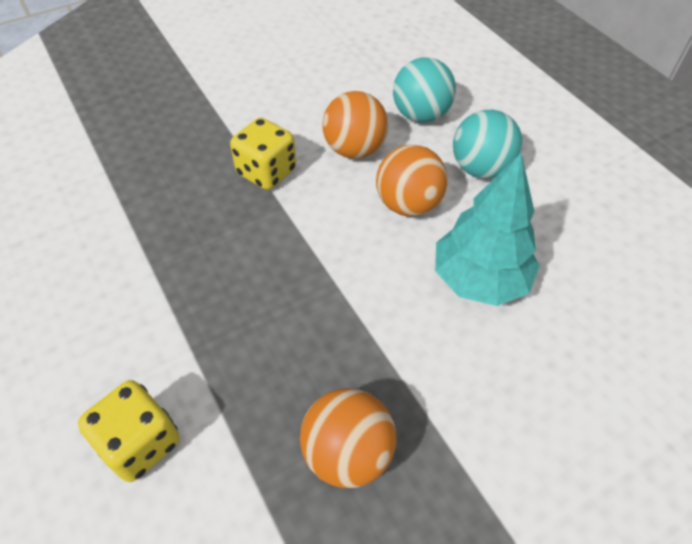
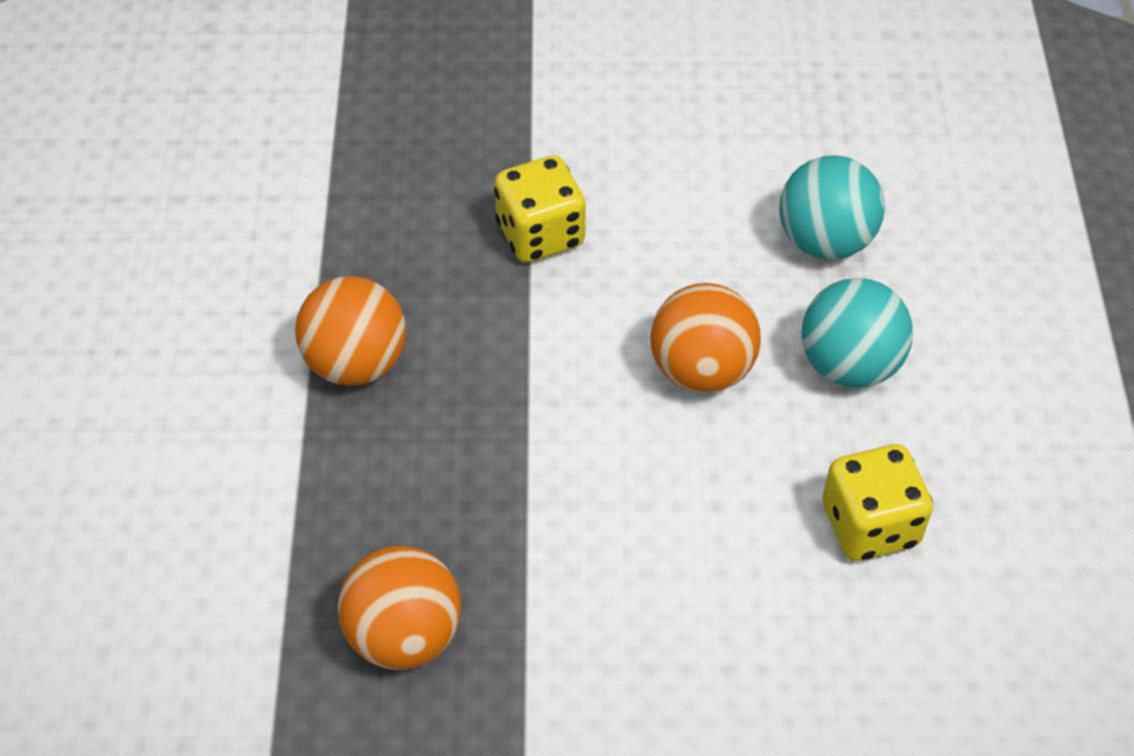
camera: 30 degrees right, 0 degrees up
(141, 443) = (190, 507): yellow dice -> yellow dice (870, 525)
(354, 150) = (686, 254): orange ball -> orange ball (356, 363)
(479, 279) = (720, 518): turquoise tree -> none

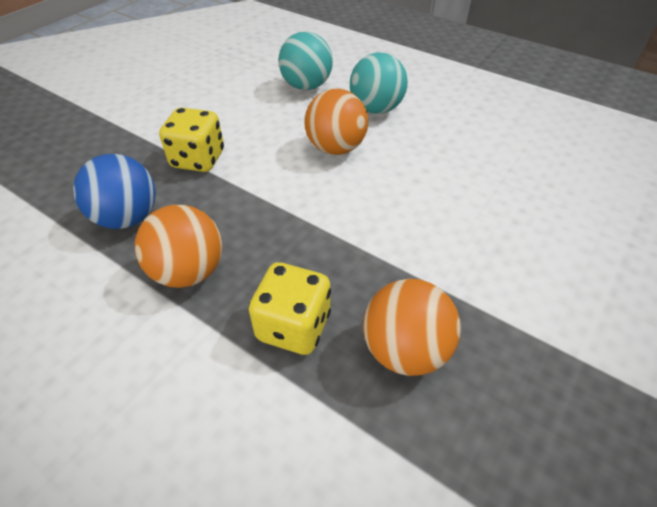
camera: 55 degrees left, 5 degrees down
(386, 245) = (128, 218): none -> blue ball
(870, 525) = (465, 141): yellow dice -> yellow dice (293, 326)

